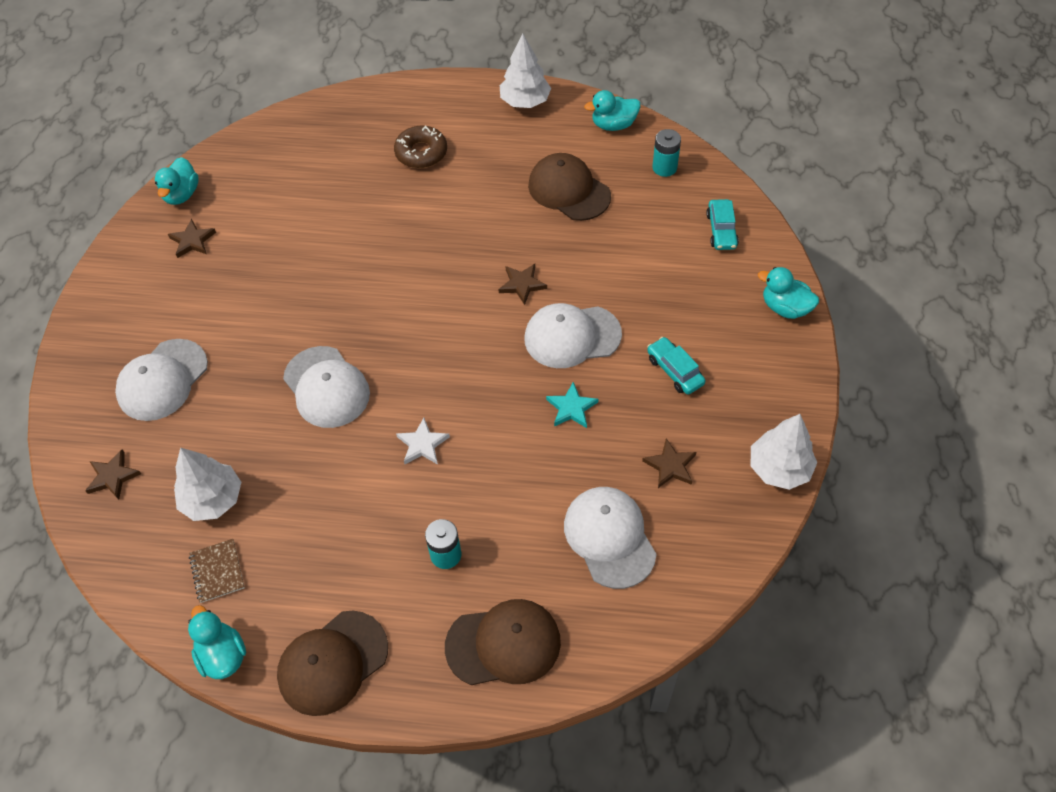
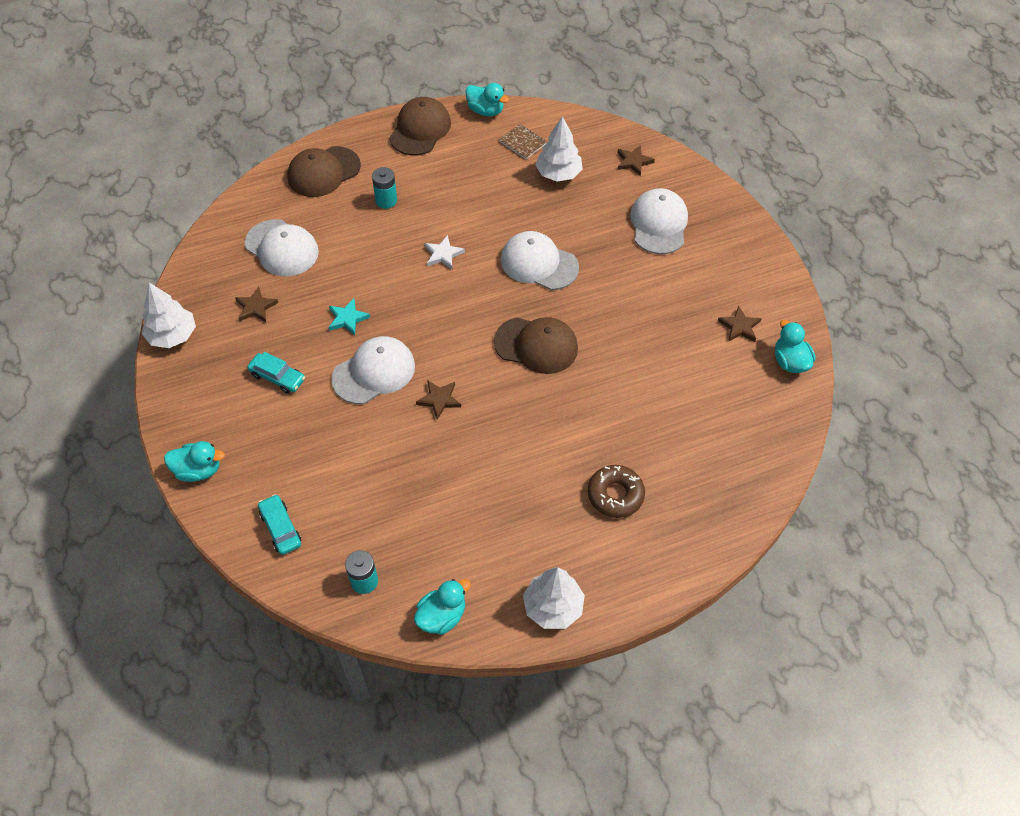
camera: 150 degrees right, 0 degrees up
(569, 190) = (447, 512): brown cap -> brown cap (536, 345)

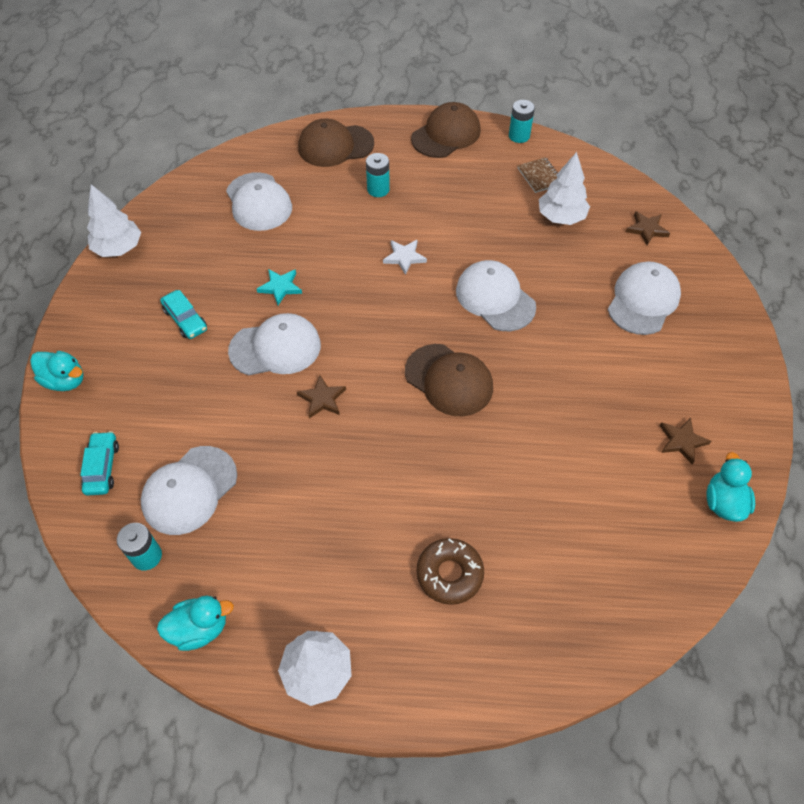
camera: 25 degrees right, 0 degrees up
(256, 307) = (204, 248): brown star -> none
(369, 516) = (189, 490): none -> white cap
(485, 111) = (519, 136): turquoise duck -> turquoise battery

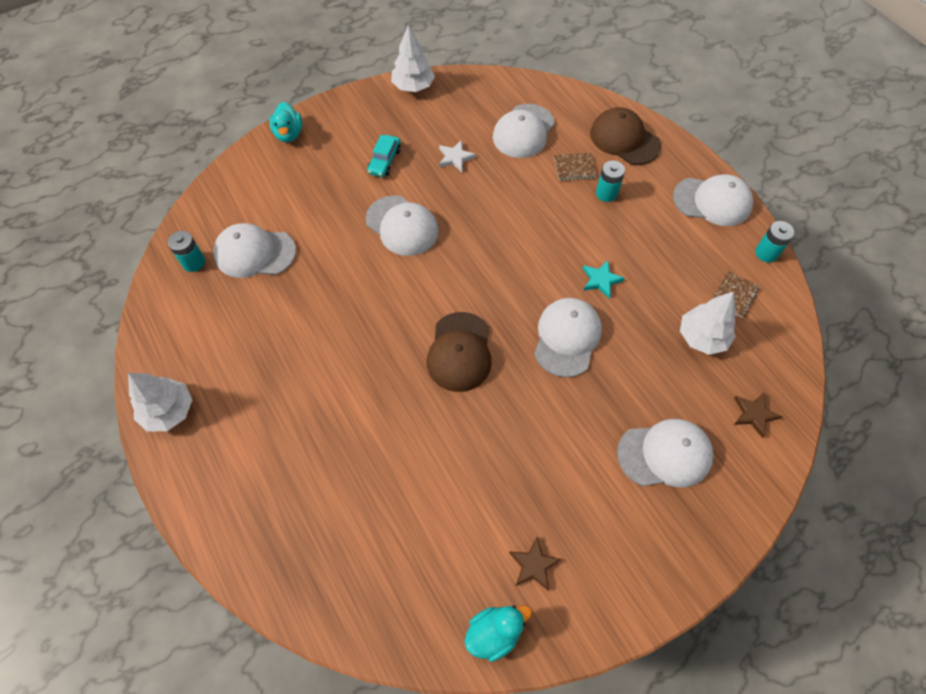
camera: 55 degrees right, 5 degrees up
(102, 467) = (240, 197): turquoise car -> none
(199, 628) = (161, 324): turquoise duck -> none
(280, 287) = (457, 194): turquoise star -> turquoise star (601, 280)
(322, 399) = (380, 281): brown star -> none
(332, 193) = (574, 167): none -> brown notebook
(404, 257) = (553, 252): white star -> white star (455, 158)
(446, 134) = (712, 201): brown cap -> white cap
(449, 574) = (291, 451): brown donut -> none

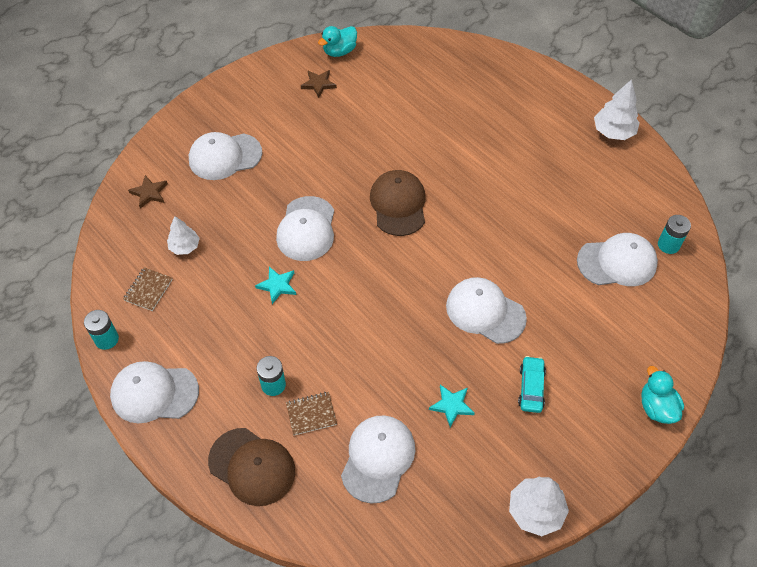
camera: 170 degrees right, 5 degrees down
(455, 158) = (452, 405): white star -> turquoise star
(702, 337) = (185, 246): white tree -> white tree, size x0.66

